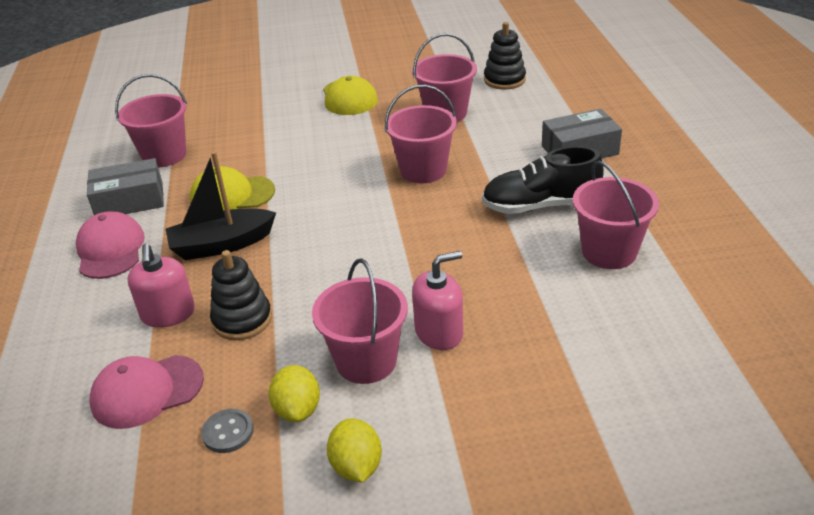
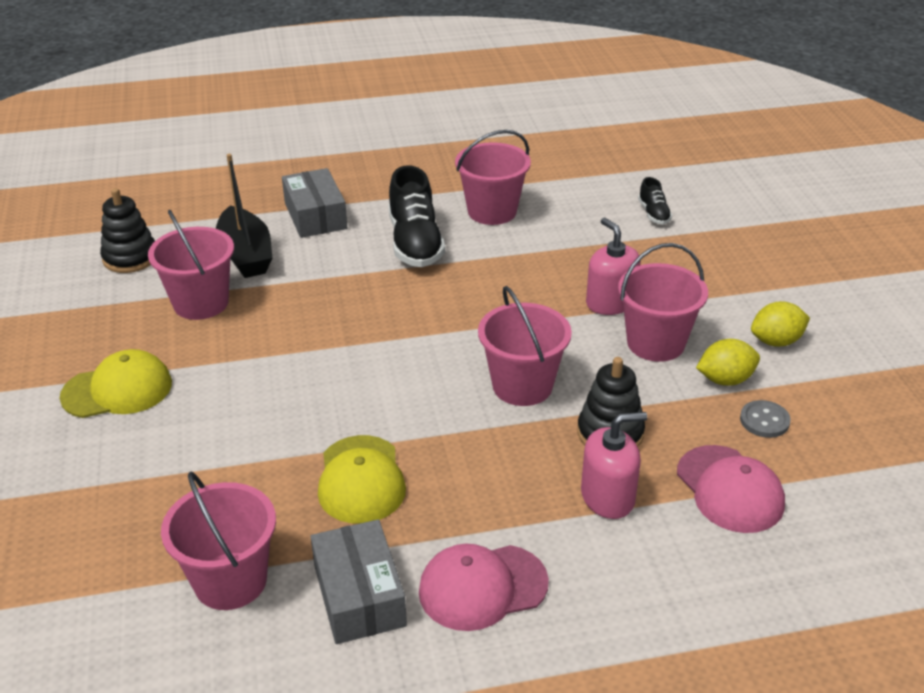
camera: 95 degrees left, 0 degrees up
(222, 245) = (474, 472): black boat -> black boat (246, 255)
(423, 170) = (333, 318): pink bucket -> pink bucket (522, 386)
(631, 383) = (653, 214): none -> black shoe

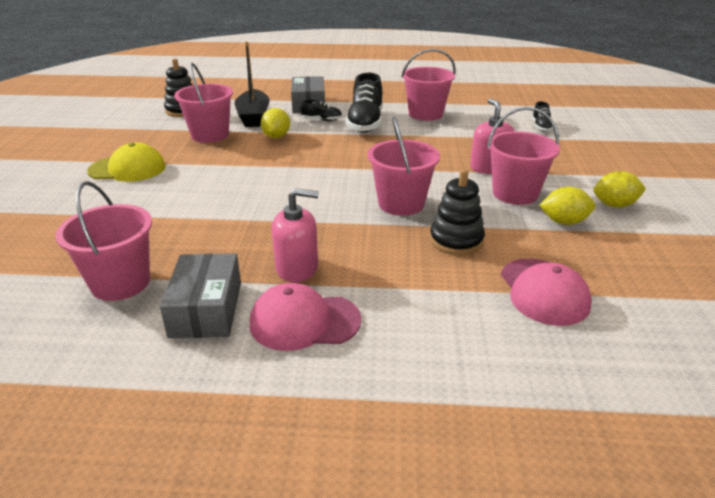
camera: 15 degrees right, 5 degrees down
(300, 291) = (276, 137): none -> yellow lemon
(350, 246) = (322, 120): none -> black shoe
(361, 480) = (252, 239): yellow cap -> none
(608, 497) = (436, 280): pink soap dispenser -> pink soap dispenser (297, 268)
(764, 420) = (589, 251): grey button -> none

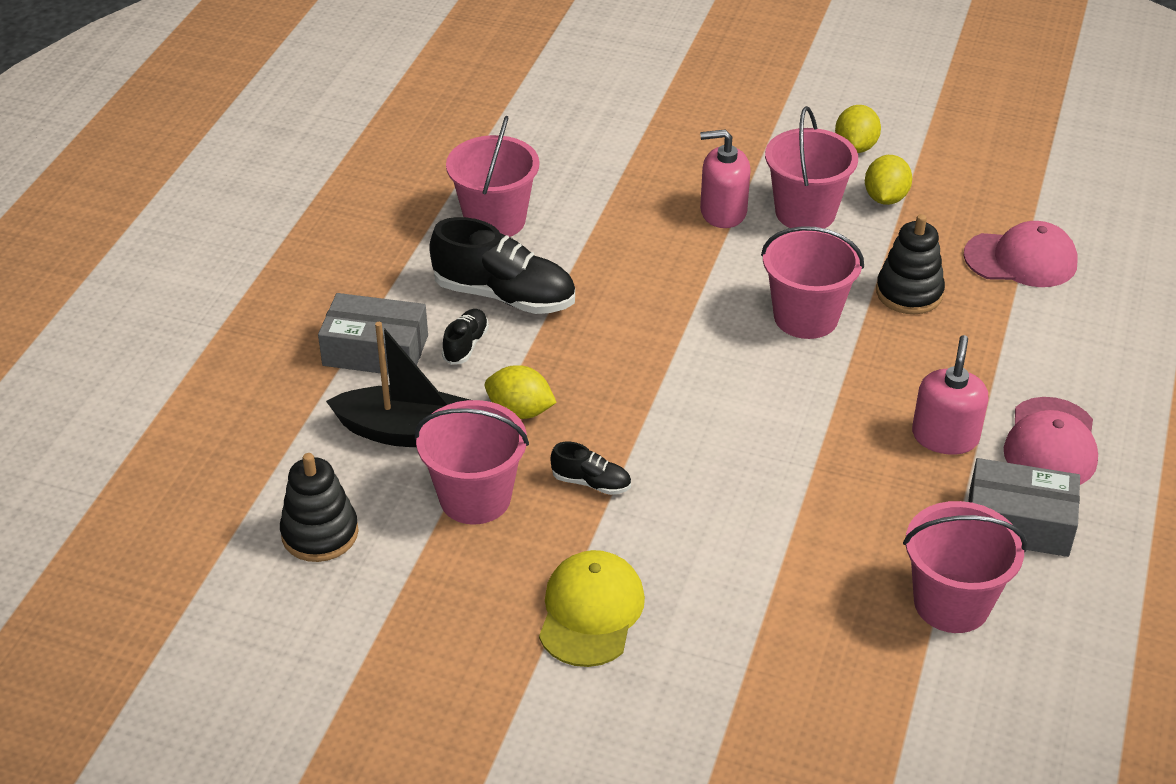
camera: 75 degrees left, 10 degrees up
(541, 127) = (601, 122): black shoe -> black shoe (591, 482)

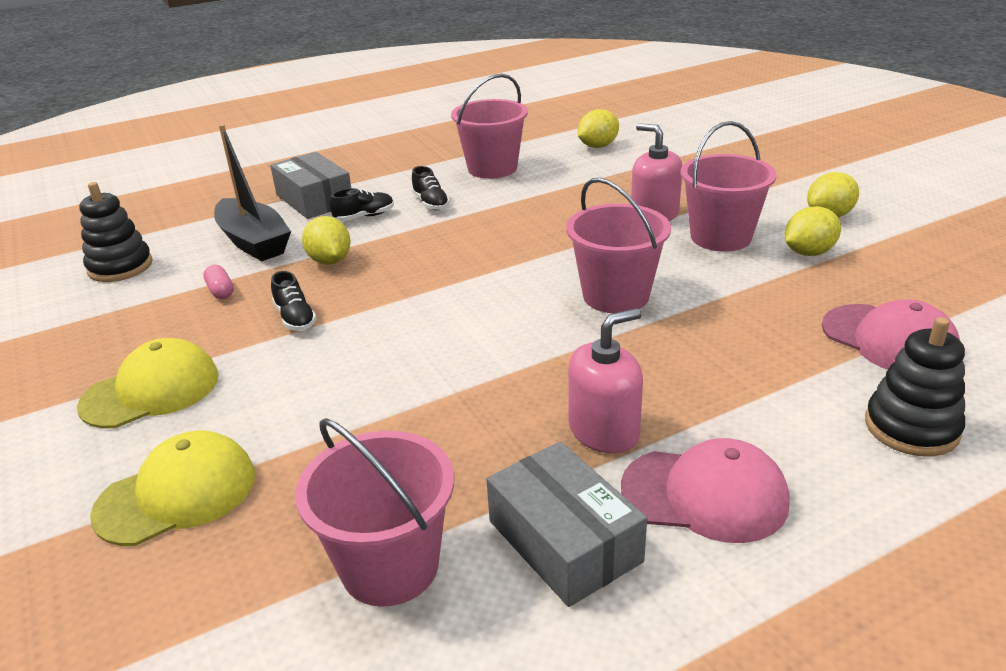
camera: 45 degrees right, 10 degrees down
(475, 498) = (221, 291): pink bucket -> pink capsule
(505, 296) = (431, 203): black shoe -> black shoe, size x0.49
(555, 141) = (598, 146): none -> yellow lemon
(754, 659) = (177, 494): none -> yellow cap
(909, 293) = (734, 317): black stacking toy -> black stacking toy (911, 427)
(1051, 444) = (705, 495): pink cap -> pink cap turned 135 degrees counterclockwise

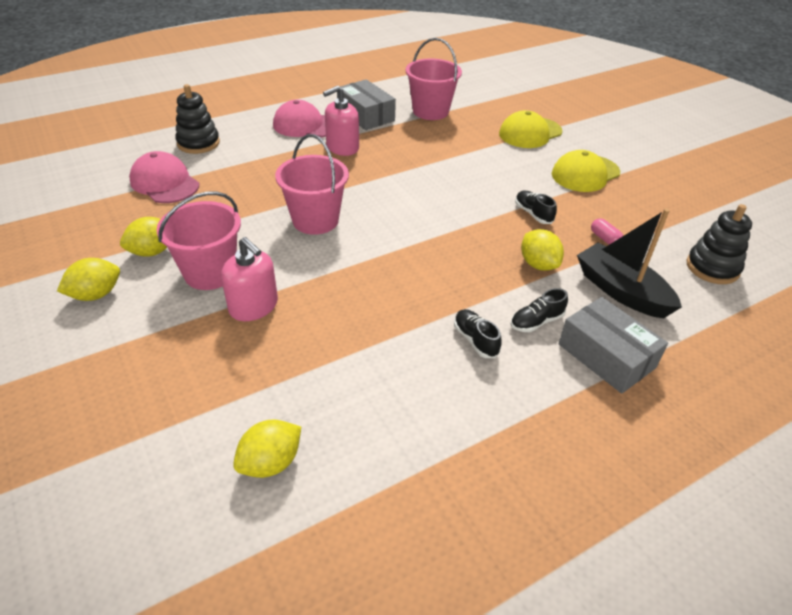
camera: 175 degrees right, 10 degrees up
(492, 168) = (416, 410): pink bucket -> none

